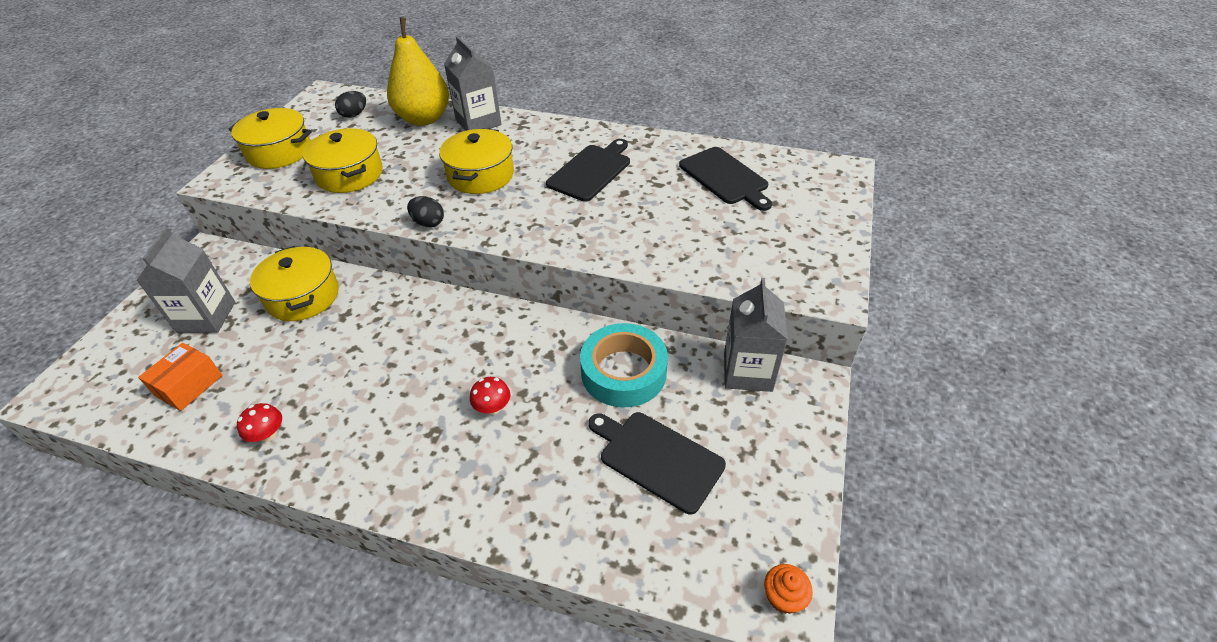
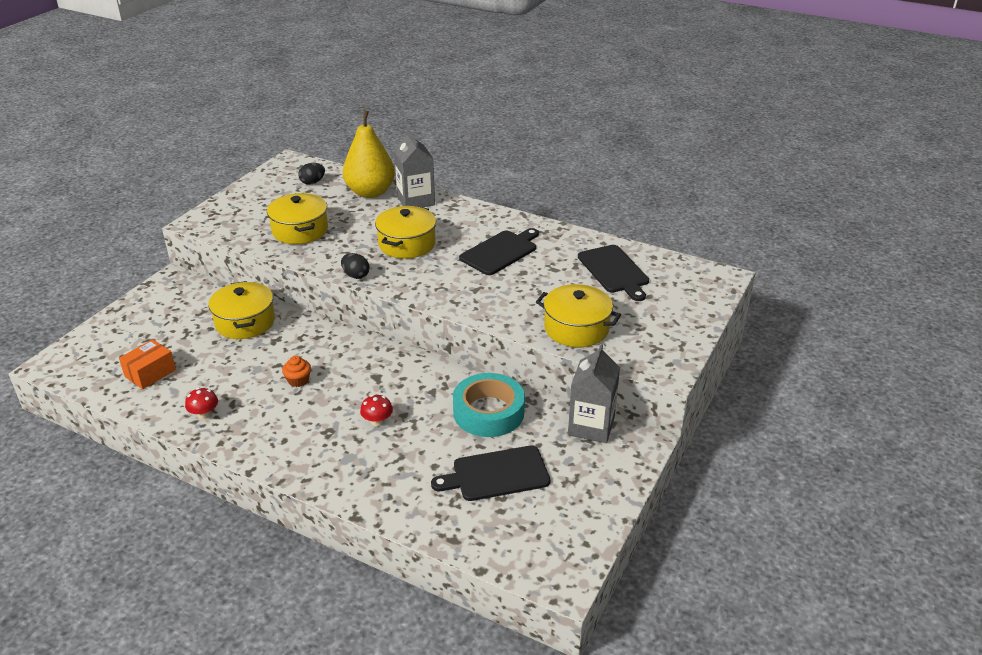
camera: 10 degrees right, 10 degrees down
(206, 317) = (168, 327): grey carton -> none
(279, 152) = (246, 206): yellow pot -> yellow pot (576, 328)
(657, 458) = (496, 474): black cutting board -> black cutting board turned 60 degrees counterclockwise
(783, 597) = (563, 575): orange cupcake -> orange cupcake (298, 380)

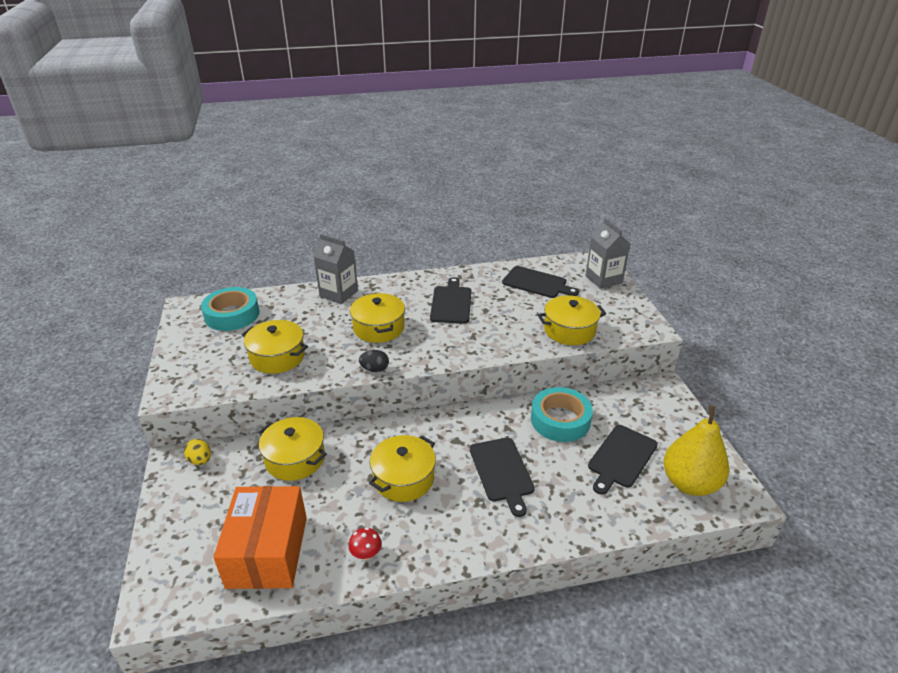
camera: 40 degrees left, 0 degrees up
(150, 373) = (267, 551): orange box -> orange box, size x1.94
(187, 289) = (200, 460): none -> yellow egg
(298, 380) = (403, 478): orange cupcake -> yellow pot
(312, 182) = (232, 315): black egg -> turquoise tape
(370, 192) = (293, 302): yellow pear -> yellow pear (690, 483)
(377, 421) = (502, 472): red mushroom -> black cutting board
(591, 426) = (626, 393): grey carton -> grey carton (603, 279)

